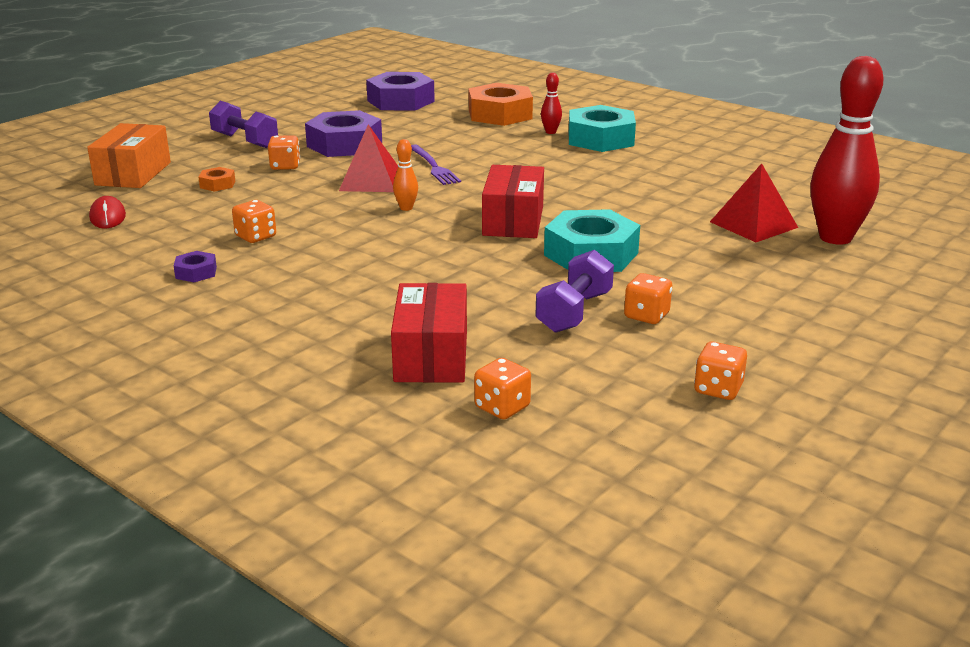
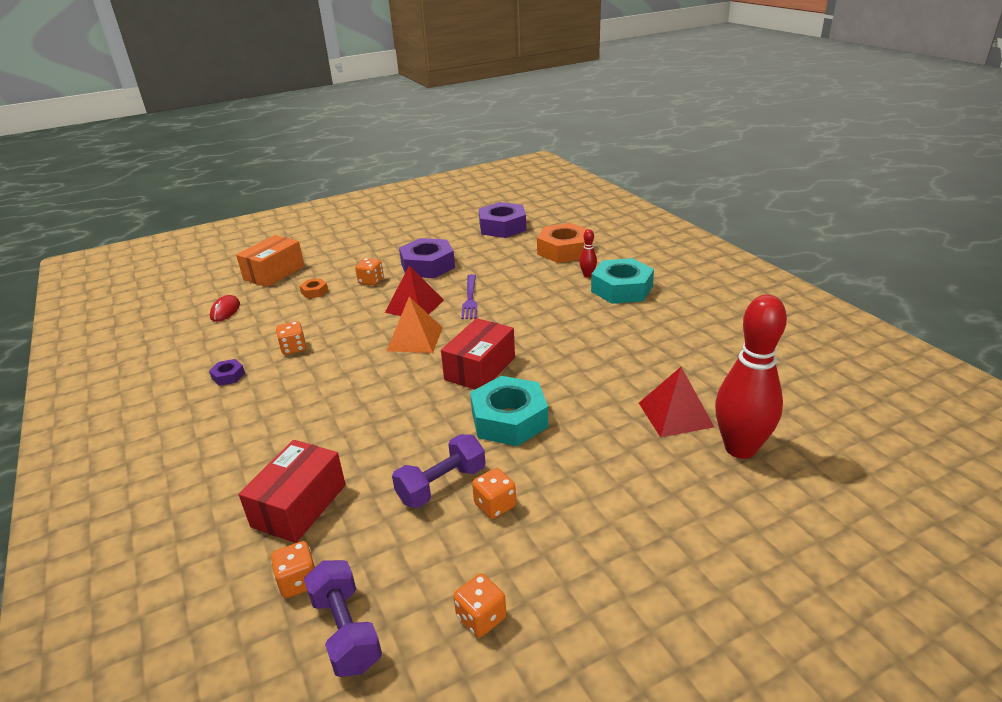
camera: 25 degrees right, 5 degrees up
(245, 141) = (367, 252): purple dumbbell -> purple dumbbell (346, 631)
(406, 208) = (415, 339): orange bowling pin -> orange pyramid

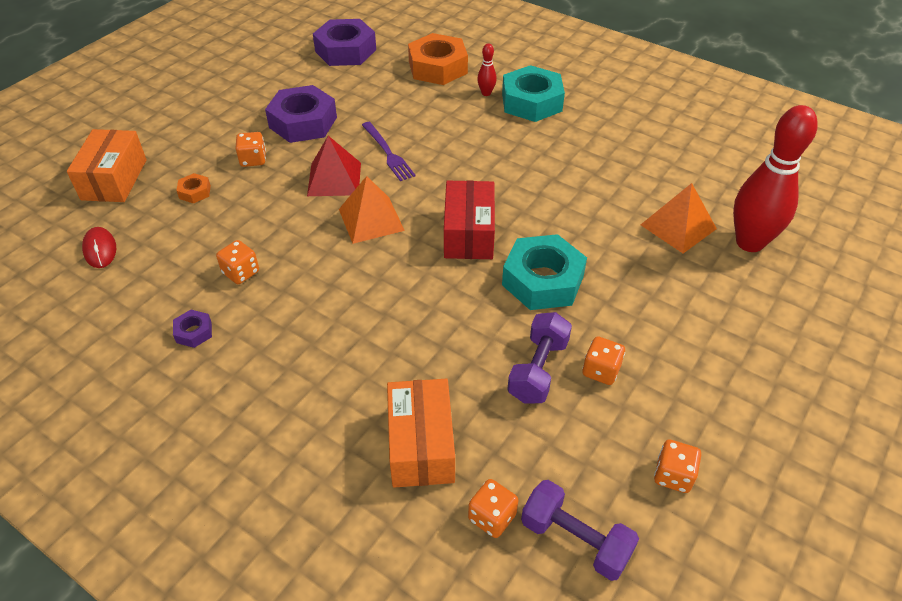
camera: 30 degrees left, 15 degrees up
(299, 505) = (421, 445): red box -> orange box
(675, 414) = (678, 226): red pyramid -> orange pyramid

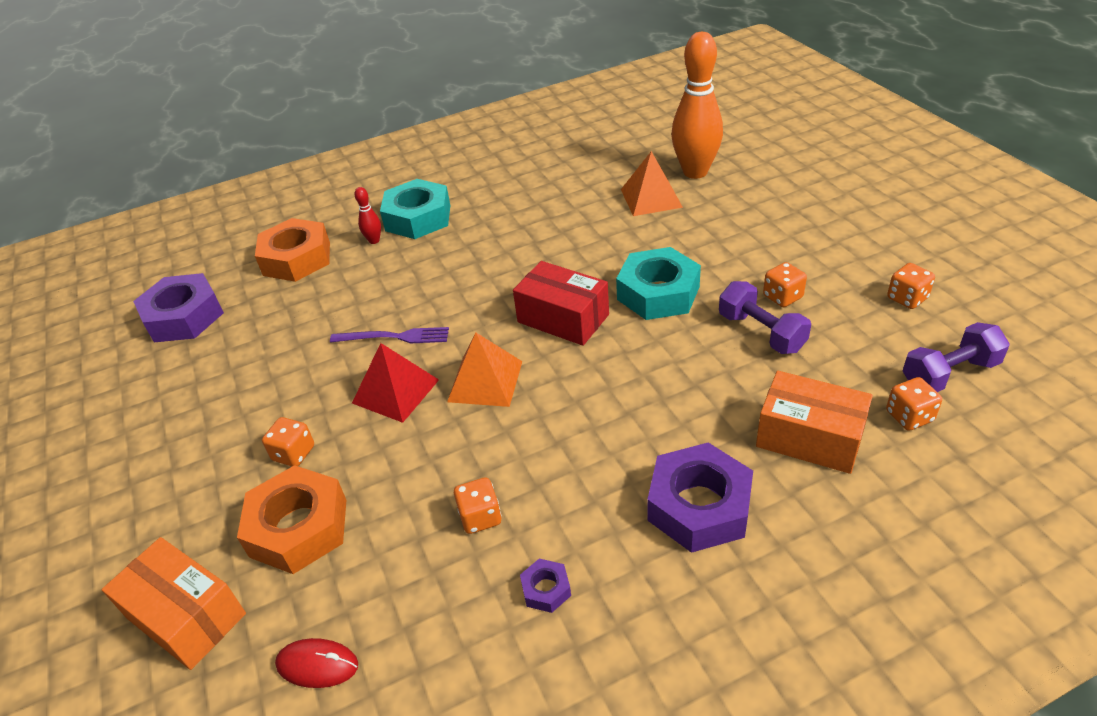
camera: 55 degrees left, 5 degrees down
(195, 192) = (298, 528): orange nut -> orange nut, size x2.23
(303, 122) = (272, 389): purple nut -> purple nut (699, 506)
(749, 242) = (695, 172): red bowling pin -> orange bowling pin

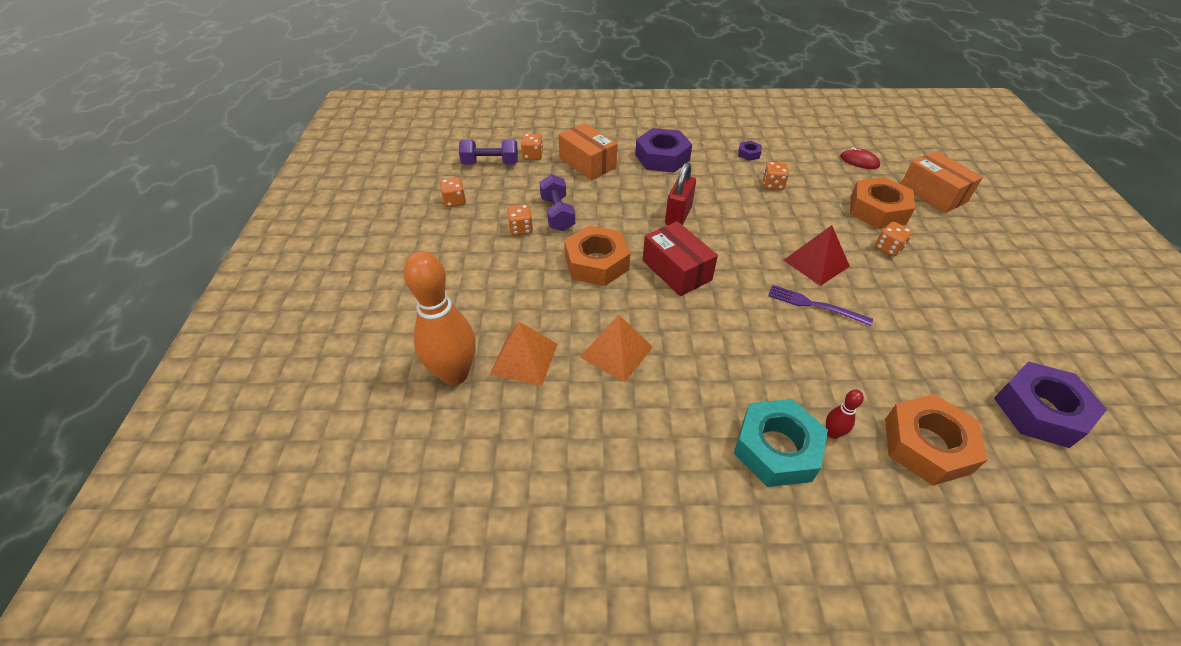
camera: 160 degrees left, 5 degrees up
(485, 381) = (750, 248): orange pyramid -> orange pyramid (616, 352)
(602, 393) = (678, 216): none -> red padlock
(658, 293) = (596, 263): turquoise nut -> orange nut

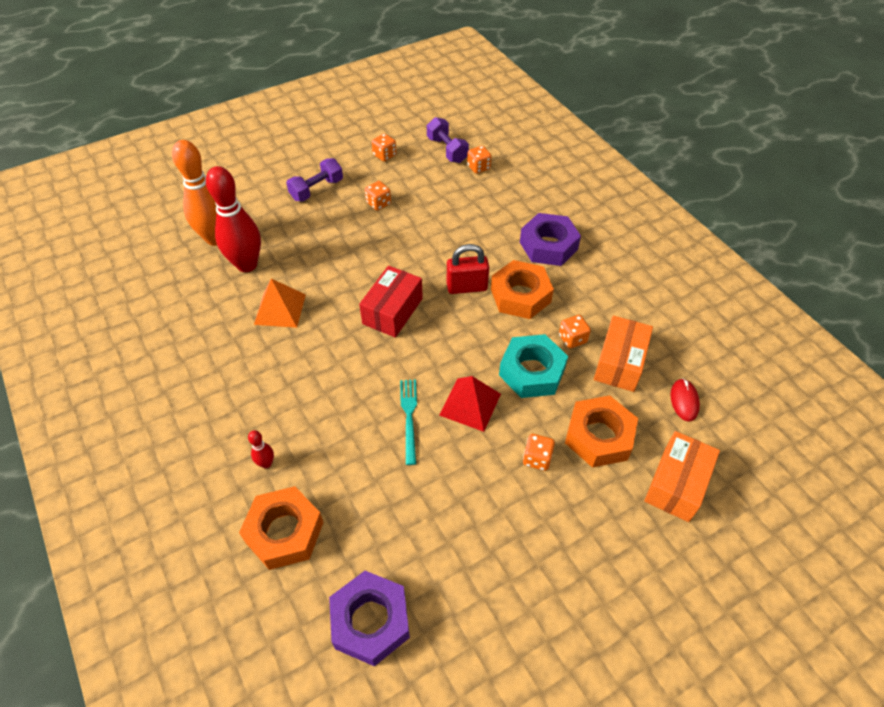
camera: 60 degrees right, 5 degrees up
(524, 359) = (247, 265): orange pyramid -> red bowling pin
(557, 214) = (412, 215): purple dumbbell -> purple dumbbell (317, 189)
(587, 163) = (496, 203): orange box -> orange box (619, 363)
(596, 263) = (368, 261): orange nut -> orange nut (520, 295)
(749, 154) = (612, 305): purple nut -> none
(776, 448) = (234, 431): turquoise nut -> turquoise nut (532, 372)
(814, 305) = (409, 417): purple fork -> turquoise fork

